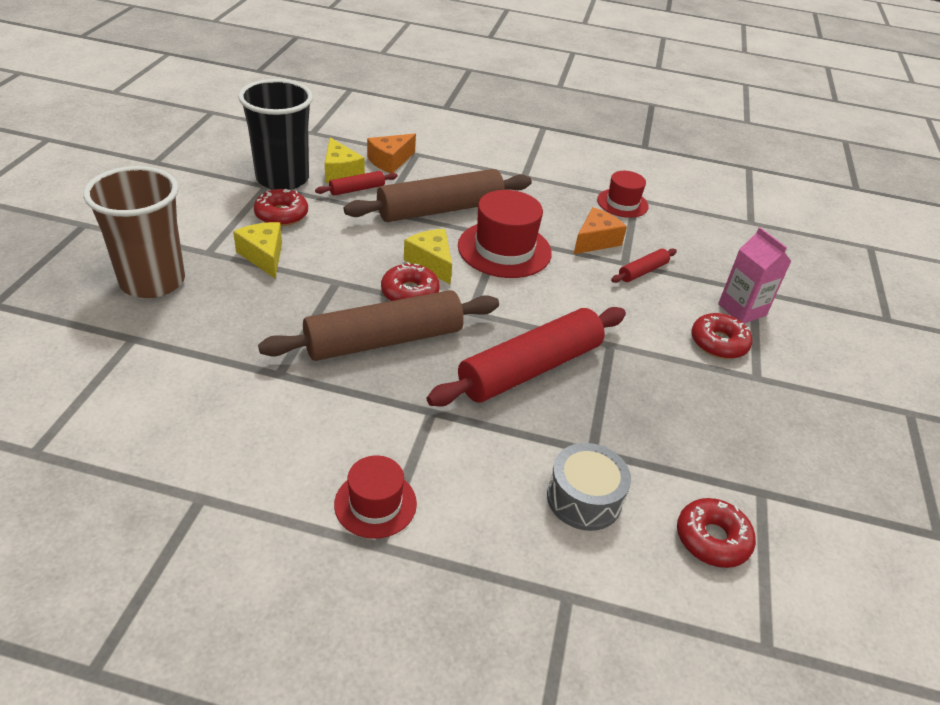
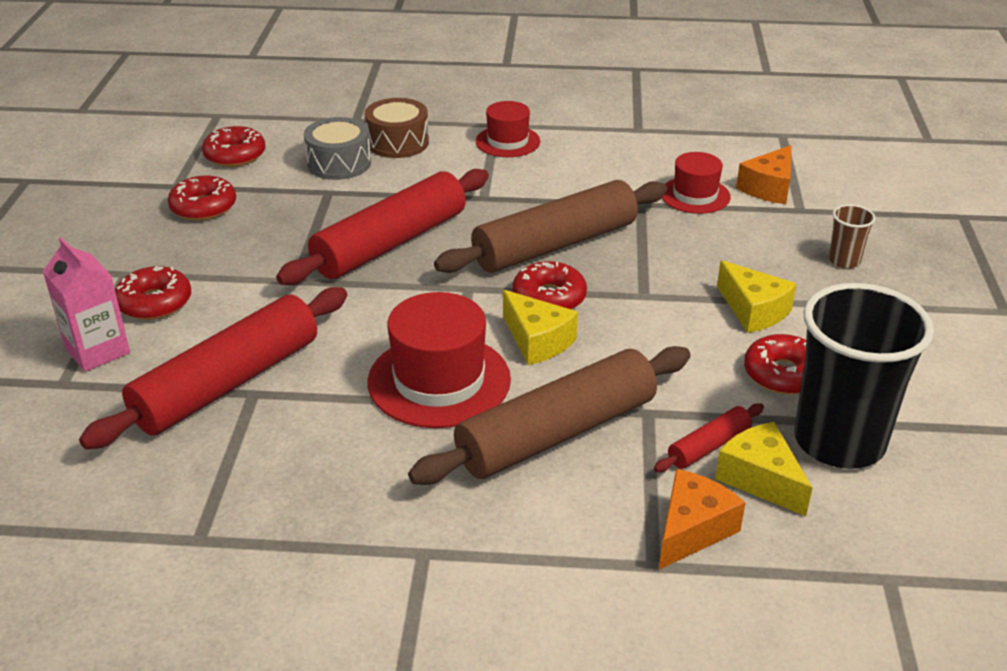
camera: 175 degrees right, 5 degrees down
(152, 281) = (844, 261): brown cup -> brown cup, size x0.43
(512, 528) = (398, 142): none -> brown drum
(595, 241) = (293, 424): orange cheese -> orange cheese (768, 188)
(622, 203) = (228, 520): red hat -> red hat (695, 195)
(642, 271) = (228, 383): red rolling pin -> red rolling pin, size x2.24
(718, 450) = (203, 207): none -> red donut

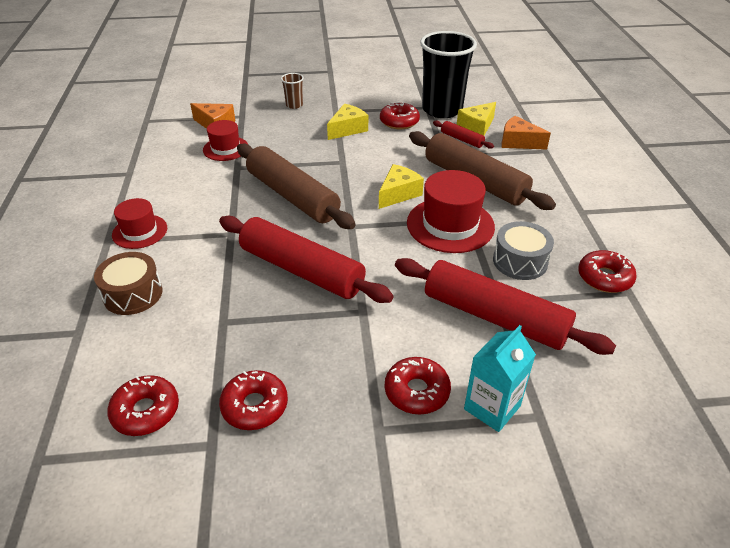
camera: 100 degrees left, 5 degrees up
(97, 351) = (492, 407): pink carton -> turquoise carton
(339, 163) = (170, 325): grey drum -> grey drum (520, 261)
(549, 298) = (353, 193): red donut -> red donut (604, 278)

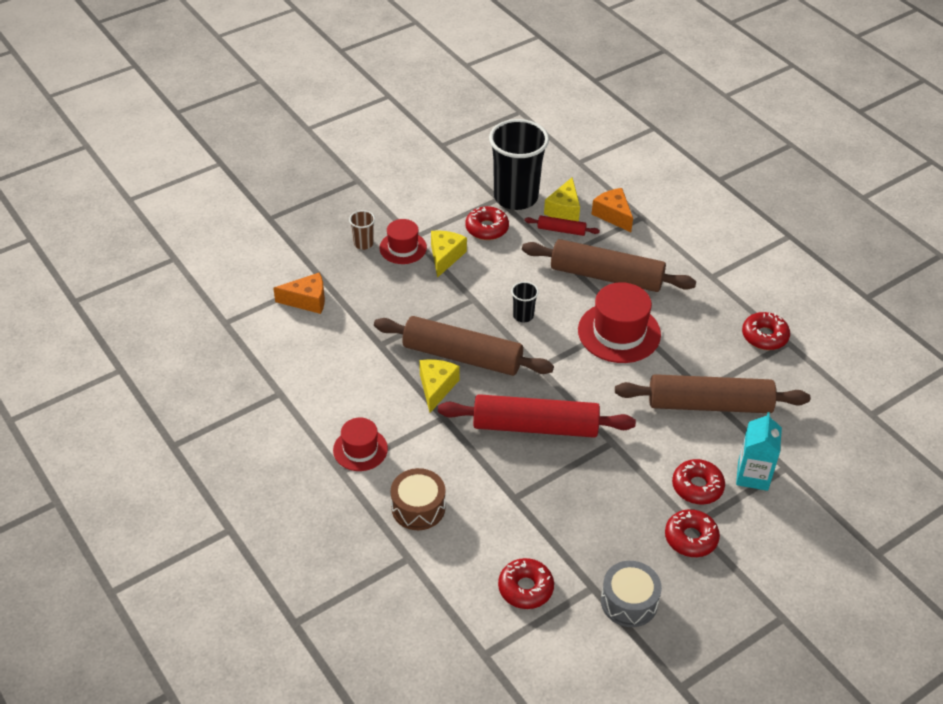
camera: 30 degrees left, 5 degrees up
(225, 148) = (347, 326): red hat -> red hat (403, 248)
(255, 406) = (598, 548): red donut -> red donut (691, 538)
(373, 185) = (523, 316): none -> black cup
(398, 194) = (552, 316): yellow cheese -> yellow cheese (436, 387)
(494, 317) = (709, 404): red rolling pin -> brown rolling pin
(518, 142) = (613, 215): orange cheese -> orange cheese turned 60 degrees clockwise
(520, 261) = (695, 346): grey drum -> grey drum (629, 602)

